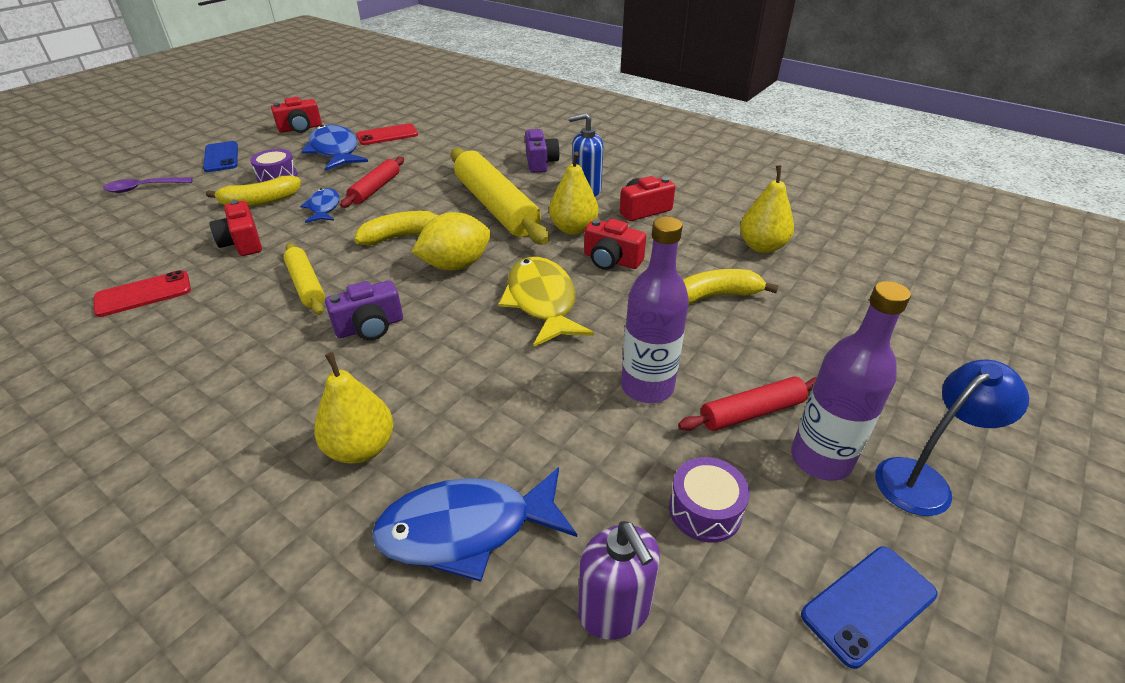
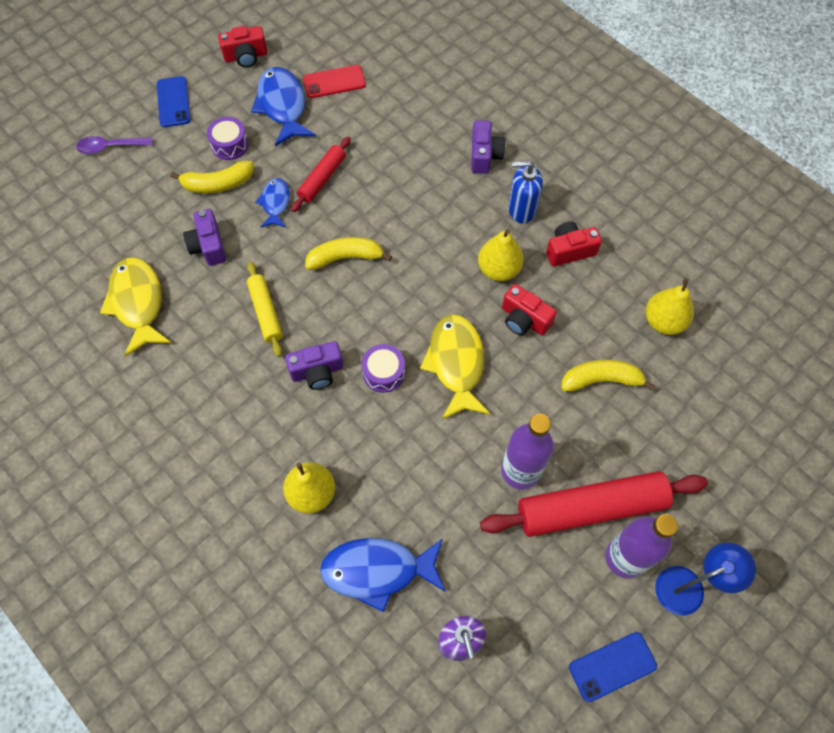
camera: 10 degrees right, 25 degrees up
(143, 294) = (138, 303): red phone -> yellow fish
(242, 243) = (208, 246): red camera -> purple camera
(455, 265) = (389, 305): yellow lemon -> none
(496, 207) = (432, 225): yellow rolling pin -> none
(705, 510) = (533, 584): purple drum -> purple drum (383, 373)
(752, 412) = (591, 508): red rolling pin -> red rolling pin, size x1.86

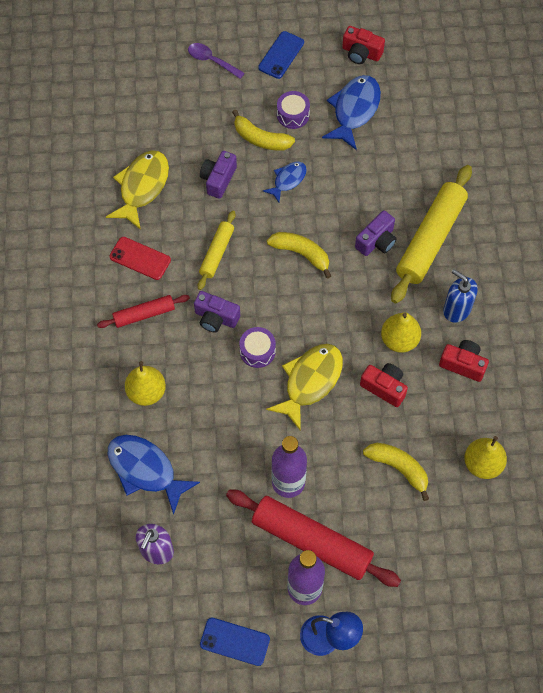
camera: 40 degrees right, 0 degrees up
(322, 178) = (335, 185): red rolling pin -> red rolling pin (144, 314)
(334, 82) = (408, 116): red phone -> red phone (140, 258)
(446, 167) = (431, 239): none -> yellow rolling pin
(484, 155) = (467, 250): purple camera -> purple camera (376, 241)
(524, 319) = (384, 387): red camera -> red camera turned 135 degrees clockwise

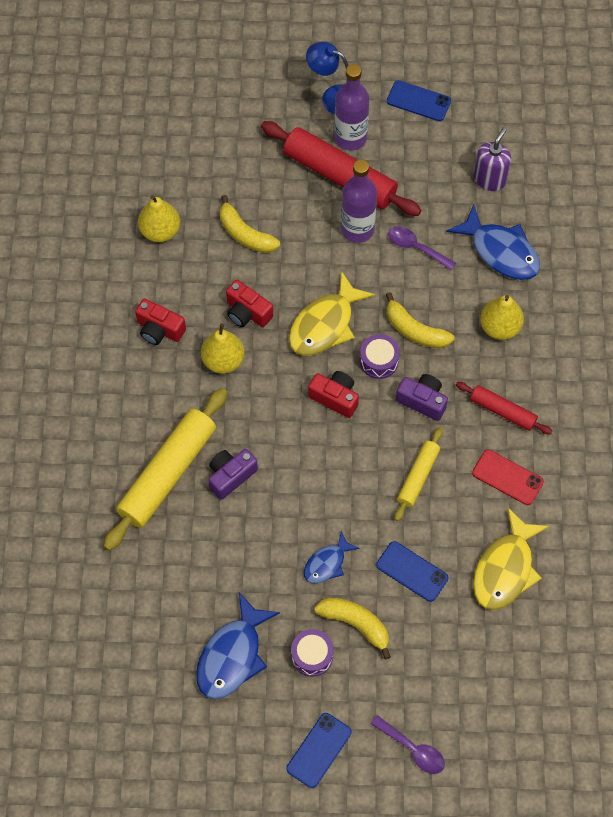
camera: 175 degrees left, 0 degrees up
(144, 314) = (502, 411): red rolling pin -> red rolling pin turned 45 degrees clockwise
(218, 179) = (412, 571): purple camera -> blue phone
(229, 467) = (416, 247): none -> purple spoon
(301, 254) = (320, 467): yellow banana -> yellow banana (415, 330)
(361, 53) = (211, 744): red camera -> red camera (335, 398)
(456, 309) = (154, 389): blue soap dispenser -> none

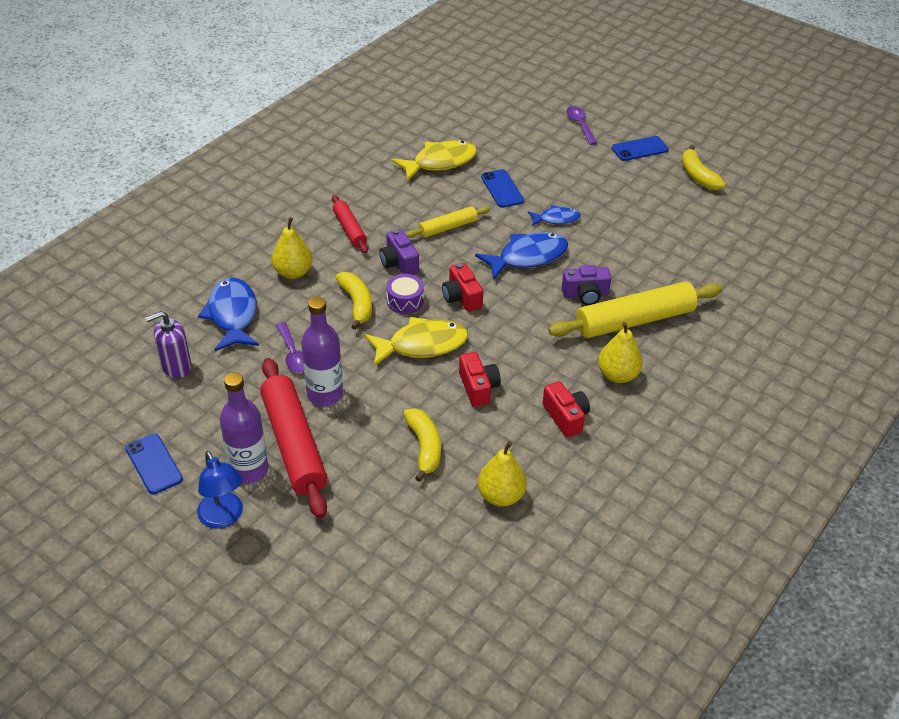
camera: 145 degrees left, 20 degrees down
(223, 360) = (528, 366): yellow pear -> yellow pear (617, 375)
(232, 655) = (662, 209): blue fish -> blue fish (527, 257)
(312, 655) = (607, 185): purple drum -> none
(356, 624) = (564, 185): yellow banana -> yellow banana (698, 175)
(507, 477) = (388, 198): red phone -> none

